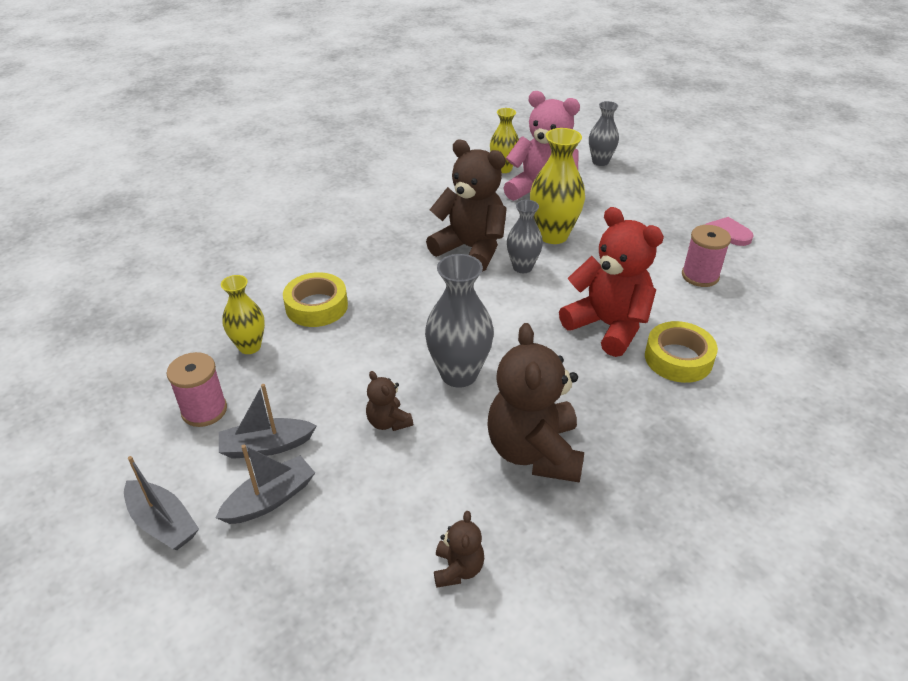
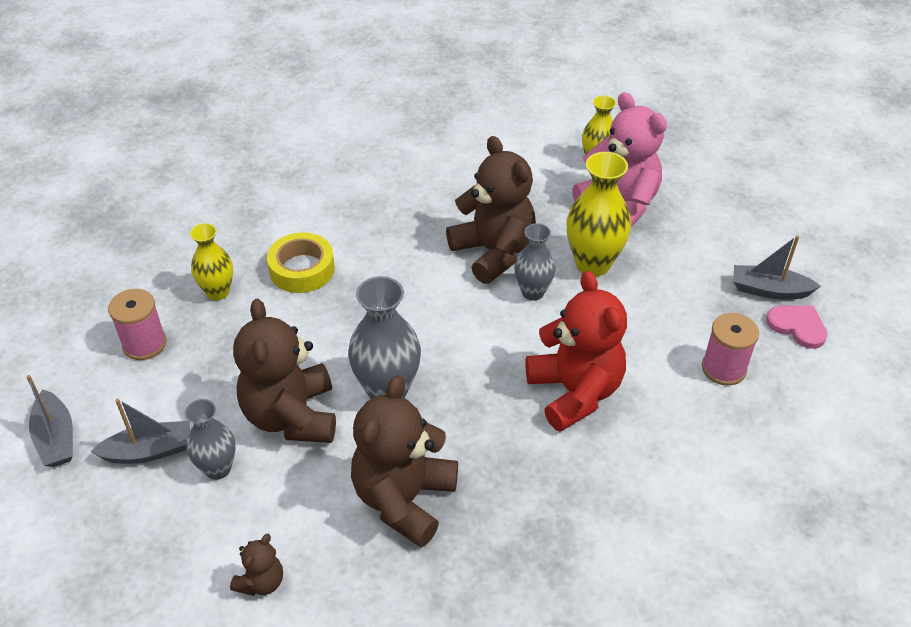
camera: 25 degrees right, 5 degrees up
(266, 446) = (175, 399): grey boat -> grey boat (769, 290)
(388, 422) = (291, 416): brown teddy bear -> brown teddy bear, size x2.16
(600, 161) = (716, 184): grey vase -> grey vase (218, 468)
(678, 358) = (622, 457): yellow tape -> none

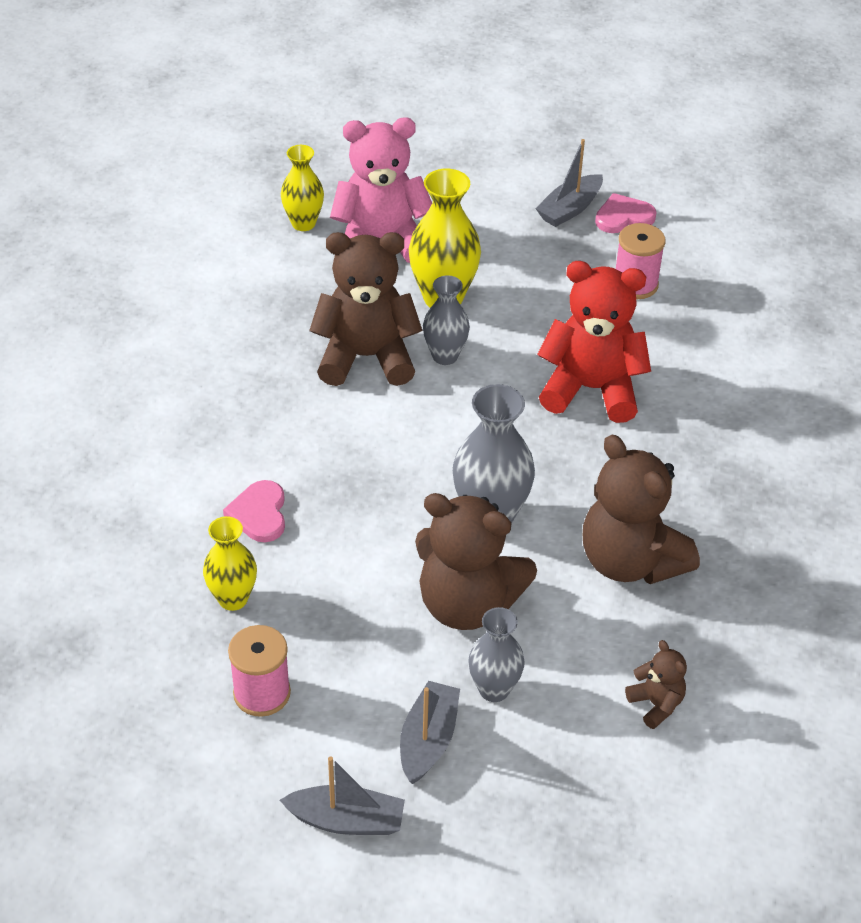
camera: 60 degrees left, 0 degrees up
(302, 269) = (259, 513): yellow tape -> pink heart

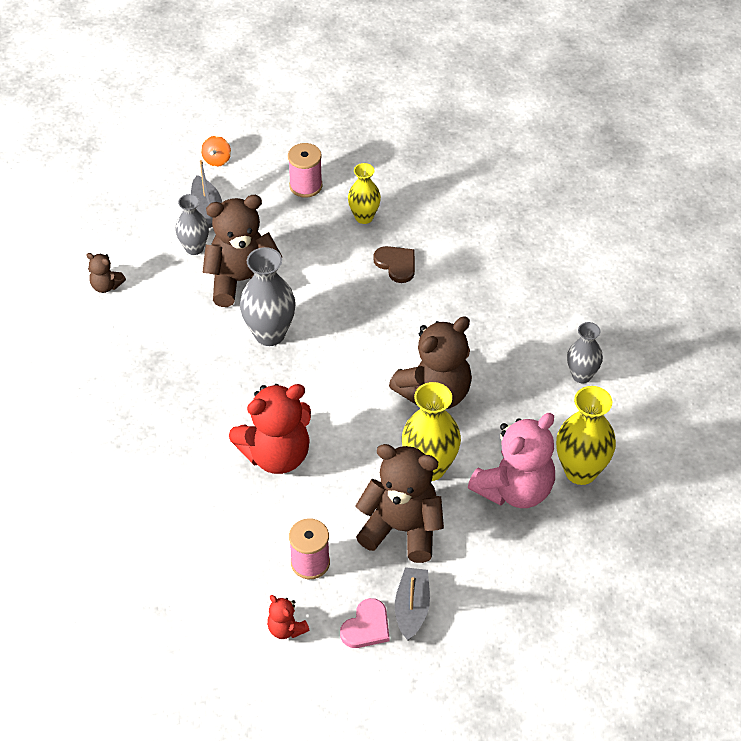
camera: 145 degrees right, 5 degrees up
(259, 513) = (396, 264): pink heart -> brown heart
(303, 223) = (580, 471): yellow vase -> yellow vase, size x1.59
(346, 820) = (217, 159): grey boat -> orange spinning top
(445, 356) = (388, 423): grey vase -> grey vase (581, 375)
(630, 561) = (171, 353): brown teddy bear -> brown teddy bear (402, 529)
(700, 250) = (286, 629): none -> red teddy bear

